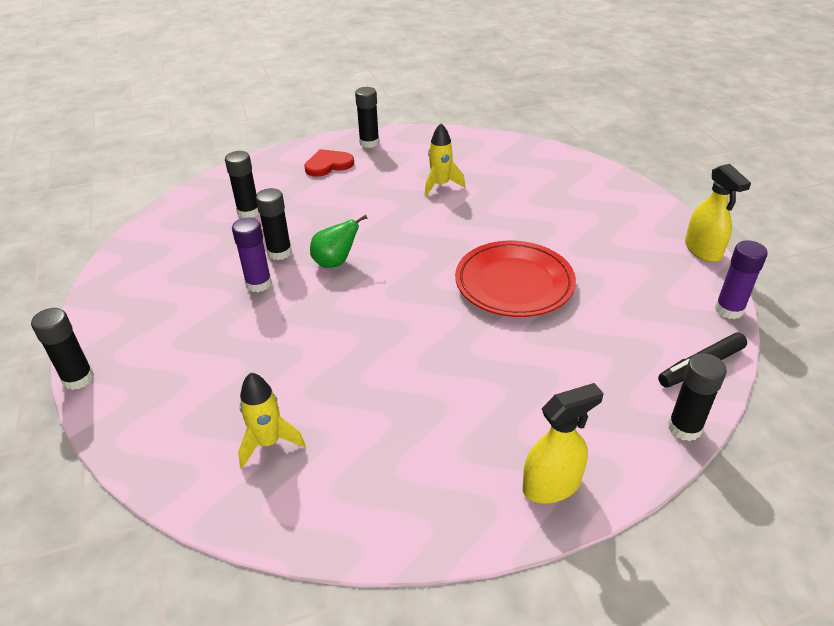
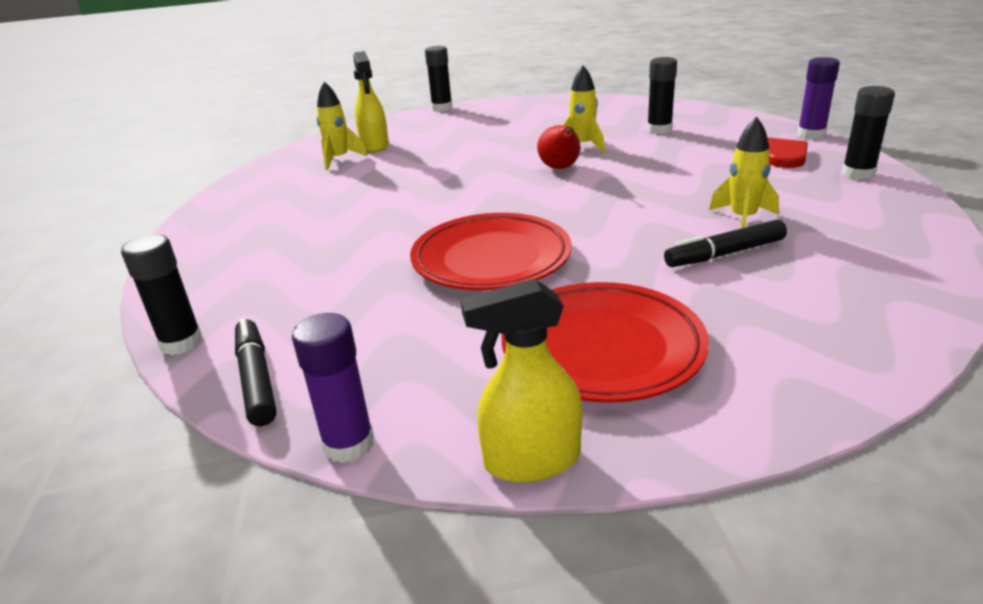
camera: 100 degrees right, 10 degrees down
(258, 284) = (533, 143): purple glue stick -> purple glue stick (811, 134)
(279, 252) = (582, 146): black glue stick -> yellow rocket
(335, 262) = (560, 168): green pear -> red pear
(490, 194) = (724, 254): none -> black marker
(552, 485) = (196, 258): yellow spray bottle -> yellow spray bottle (375, 146)
(606, 234) = (602, 348): none -> red plate

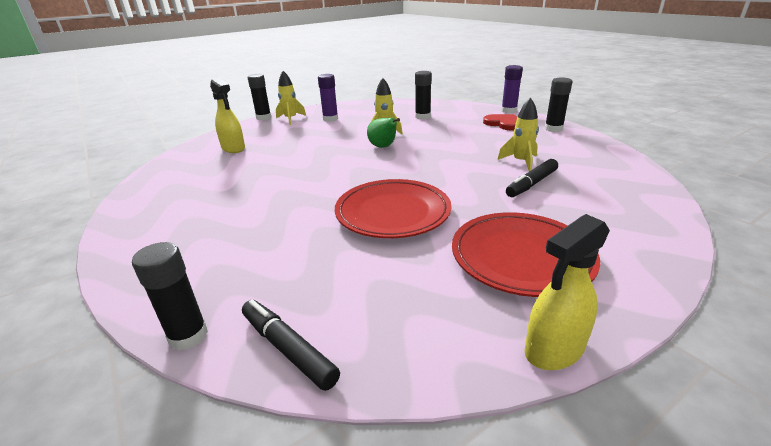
camera: 25 degrees left, 0 degrees up
(339, 160) = (212, 161): yellow rocket -> yellow rocket (291, 119)
(349, 444) = (415, 380): purple glue stick -> purple glue stick (330, 119)
(560, 168) = (383, 147): red pear -> green pear

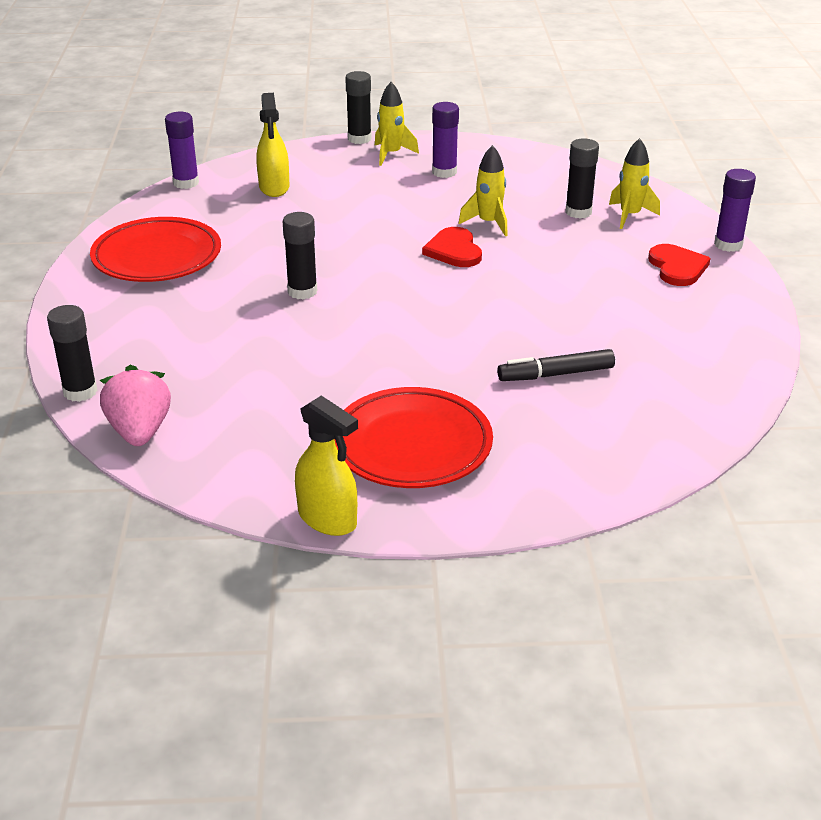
camera: 30 degrees right, 5 degrees up
(165, 161) = (186, 183): none -> purple glue stick
(288, 348) = (140, 431): black marker -> pink strawberry
(383, 147) = (454, 250): green pear -> red heart
(393, 213) = (352, 349): red plate -> red plate (157, 257)
(521, 162) = (593, 340): yellow rocket -> yellow rocket (630, 216)
(553, 129) = (735, 304): black glue stick -> black glue stick (302, 291)
(554, 349) = (328, 519): yellow spray bottle -> yellow spray bottle turned 135 degrees counterclockwise

